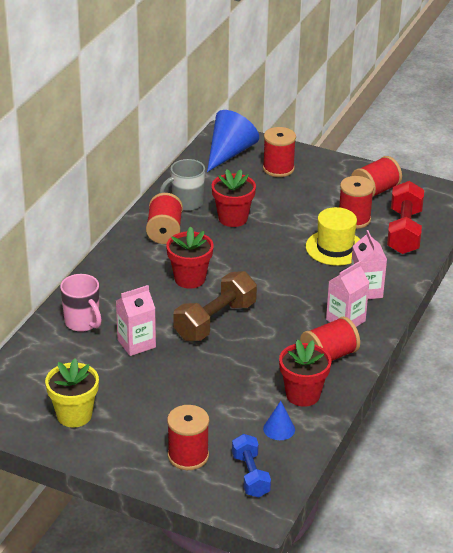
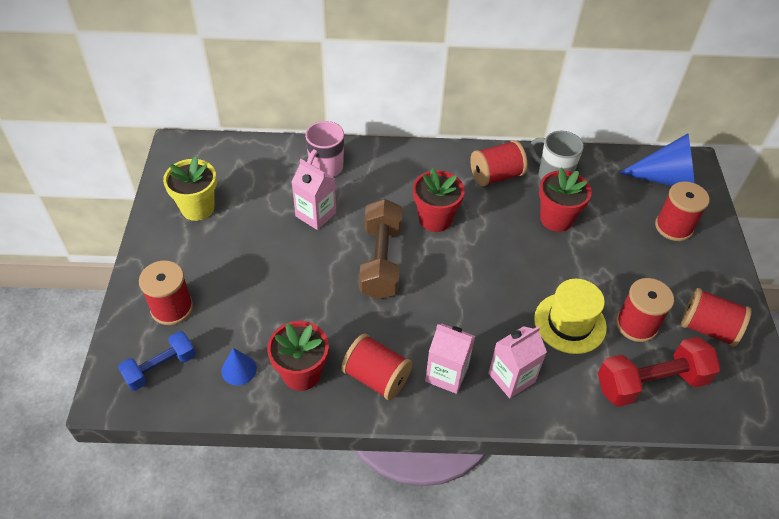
camera: 65 degrees right, 15 degrees up
(215, 321) = (381, 261): brown dumbbell -> brown dumbbell turned 75 degrees clockwise

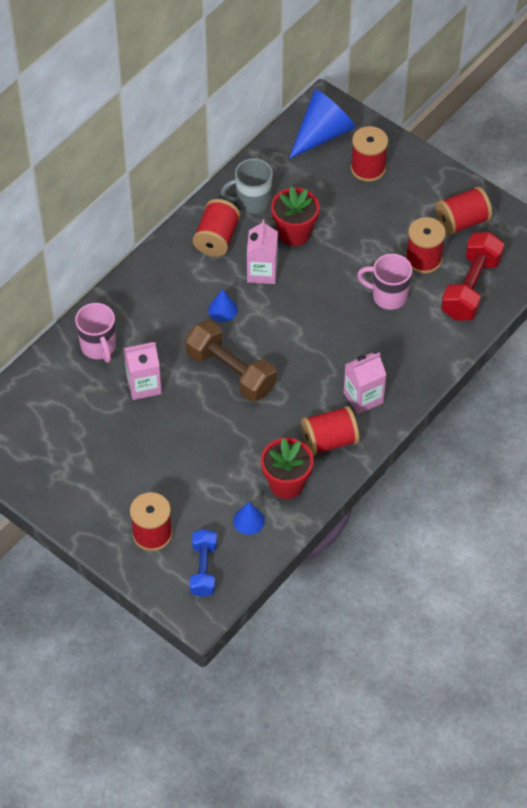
camera: 50 degrees left, 5 degrees up
(197, 208) = (59, 462): yellow flower pot -> none
(435, 219) = (222, 310): red flower pot -> blue cone
(511, 377) = (399, 362): pink carton -> pink carton (262, 272)
(570, 323) = (388, 296): yellow hat -> pink mug

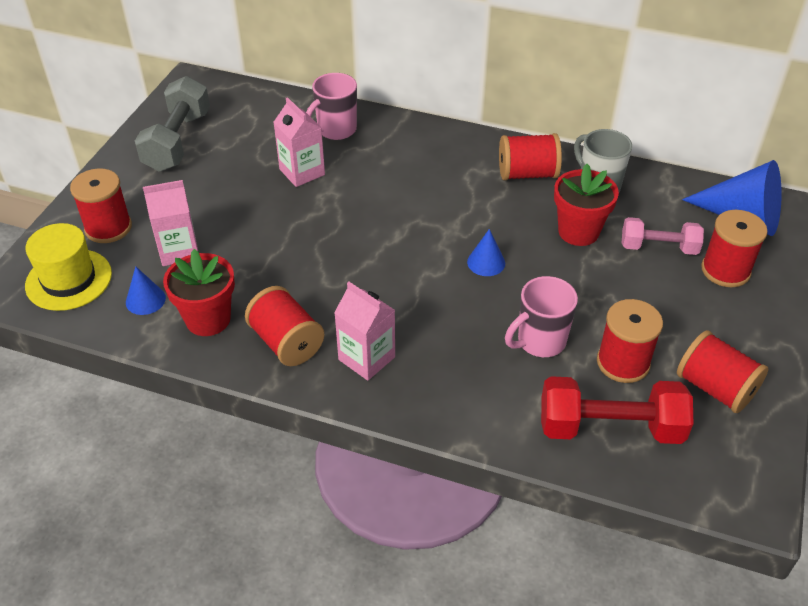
camera: 70 degrees right, 10 degrees down
(57, 465) = (177, 141): none -> grey dumbbell
(203, 569) = (69, 279): blue dumbbell -> yellow hat
(222, 310) = (433, 203): blue cone -> blue cone (486, 262)
(230, 372) = (350, 231): brown dumbbell -> none
(262, 272) = (505, 220): pink carton -> pink carton (179, 250)
(330, 194) = (658, 247): none -> pink dumbbell
(388, 296) = (539, 341): pink mug -> pink mug turned 120 degrees counterclockwise

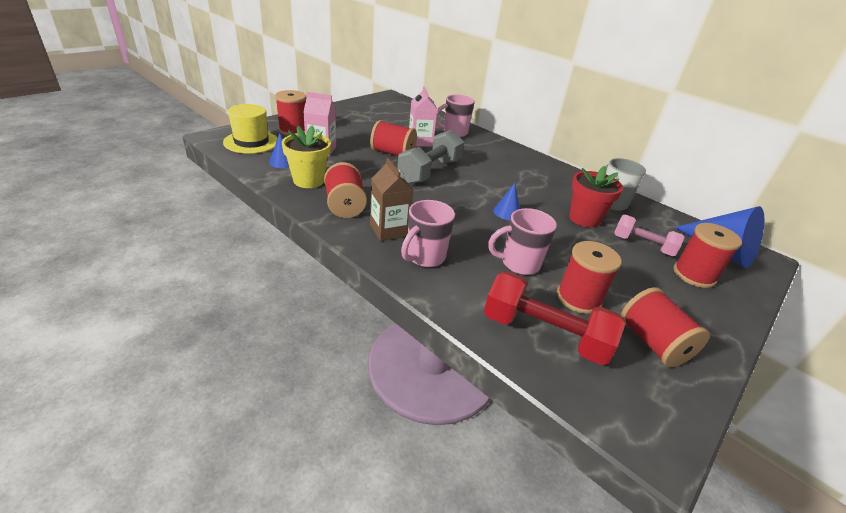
camera: 20 degrees right, 10 degrees down
(177, 141) = (362, 112): grey dumbbell -> grey dumbbell (429, 171)
(208, 319) = (308, 180): red flower pot -> yellow flower pot
(366, 358) = (389, 230): pink carton -> brown carton
(433, 381) = (425, 257): none -> pink mug
(527, 174) = (564, 182): red spool -> red spool (392, 153)

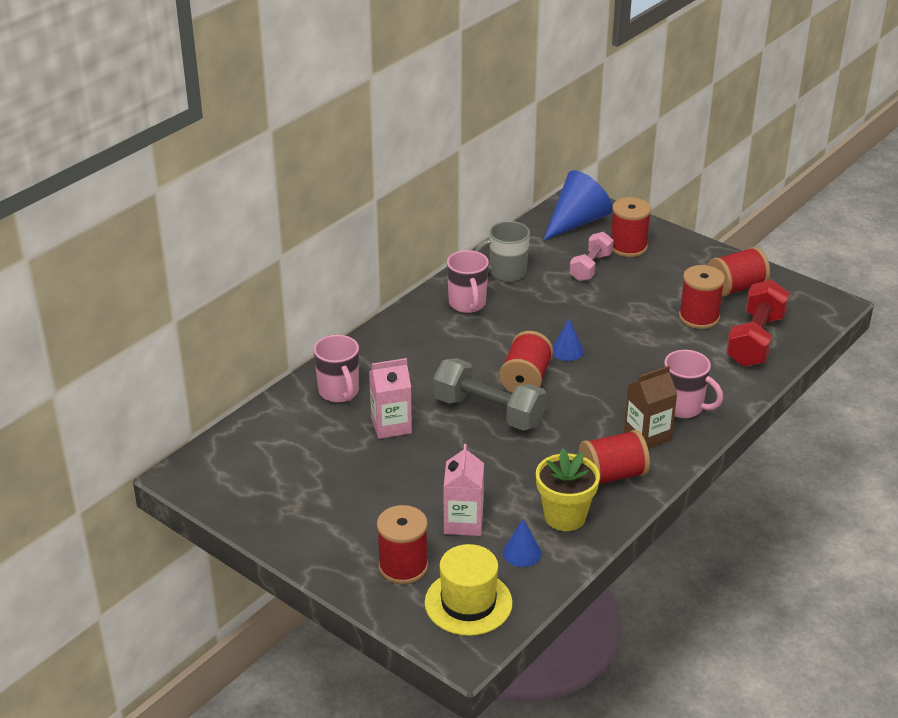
camera: 90 degrees left, 0 degrees up
(392, 153) = (446, 450): red spool -> red spool (525, 379)
(519, 264) = (664, 348): pink mug -> pink mug (467, 304)
(584, 219) = (554, 297): red flower pot -> none

